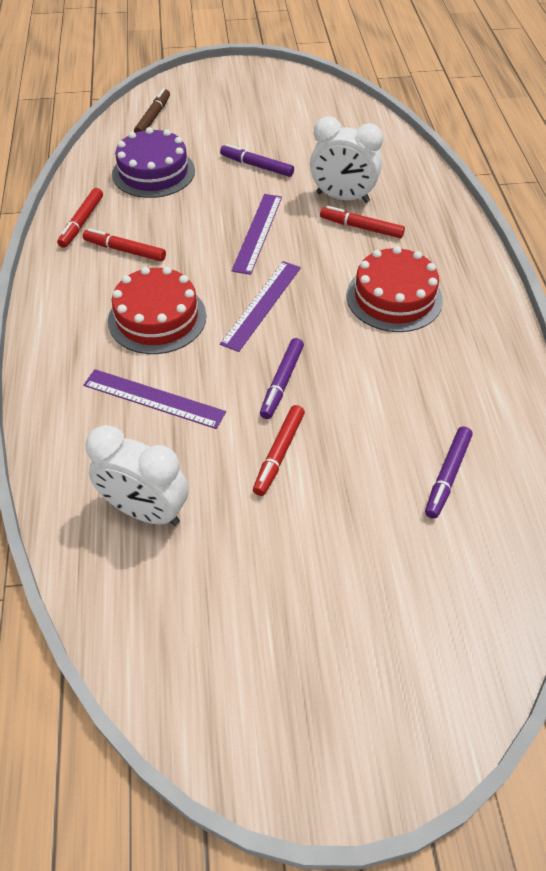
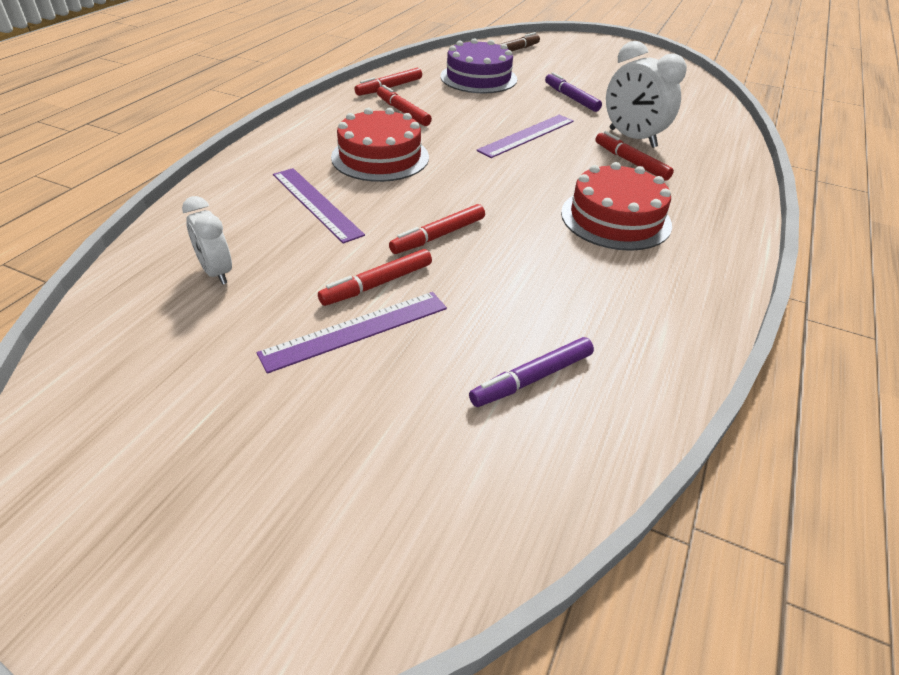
camera: 30 degrees right, 10 degrees down
(145, 511) = (216, 272): white clock -> white clock, size x0.62
(262, 304) = (479, 179): purple ruler -> purple ruler (356, 330)
(281, 382) = (438, 236): purple marker -> red marker

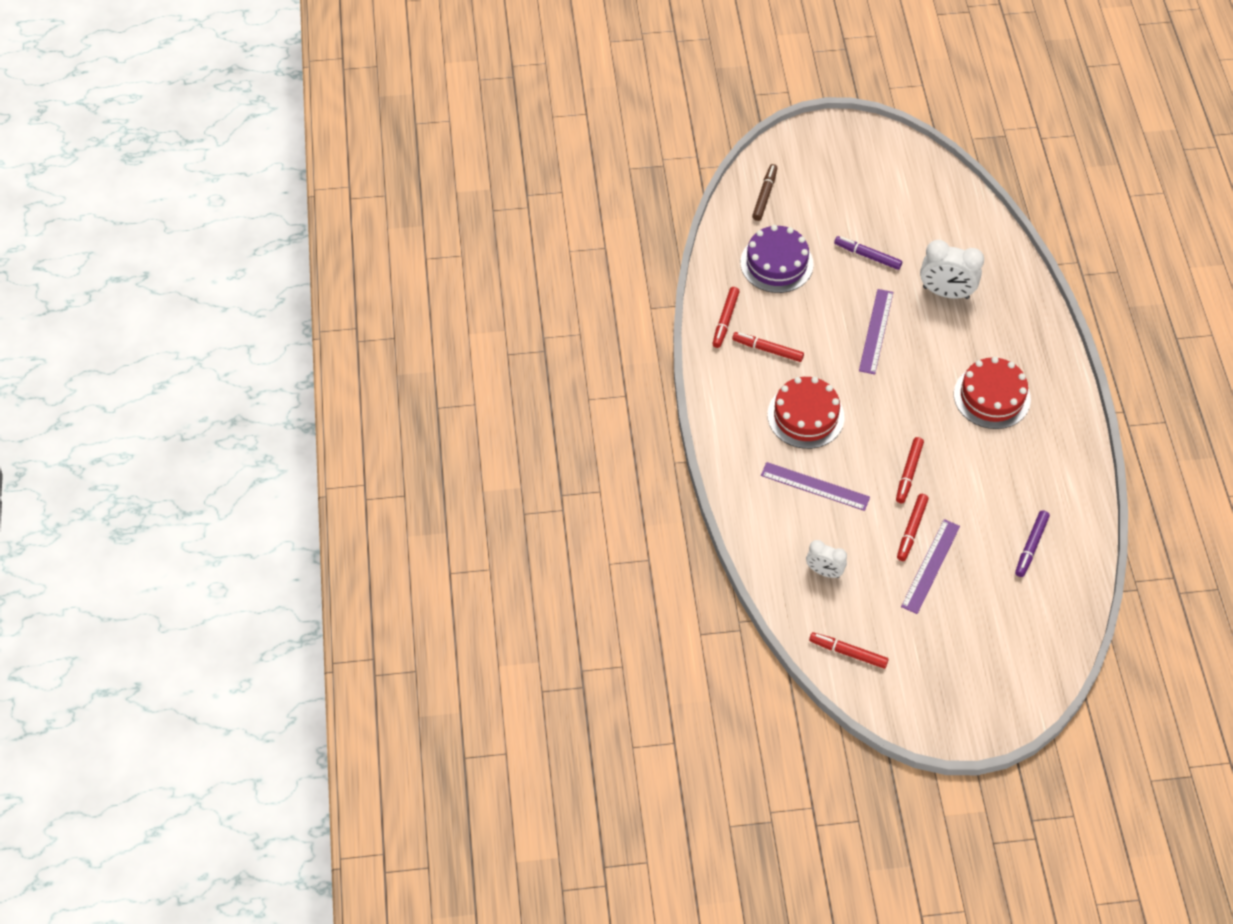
camera: 30 degrees left, 15 degrees up
(631, 162) = (963, 325): red marker -> red marker (848, 652)

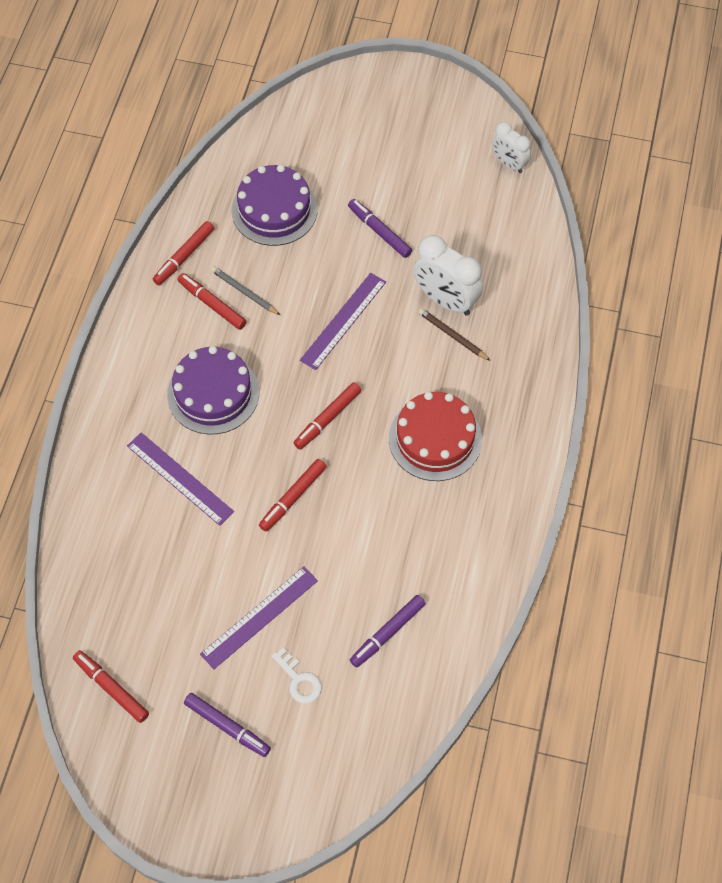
camera: 20 degrees right, 5 degrees up
(765, 195) = (302, 130): brown marker -> none
(787, 333) = (244, 292): none -> grey pencil
(805, 416) = (213, 393): red cake -> purple cake
(824, 572) = (136, 582): white clock -> white clock (509, 164)
(911, 530) = (260, 566): red marker -> red marker (327, 419)
(949, 650) = (227, 727): none -> purple marker
(964, 317) = (452, 335): none -> brown pencil
(984, 600) = (299, 680): none -> white key

